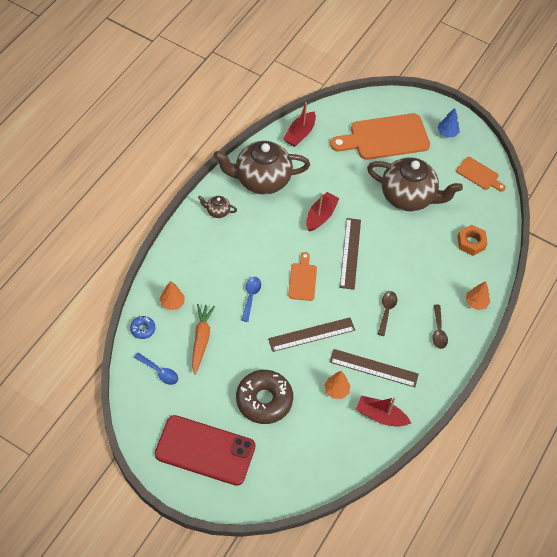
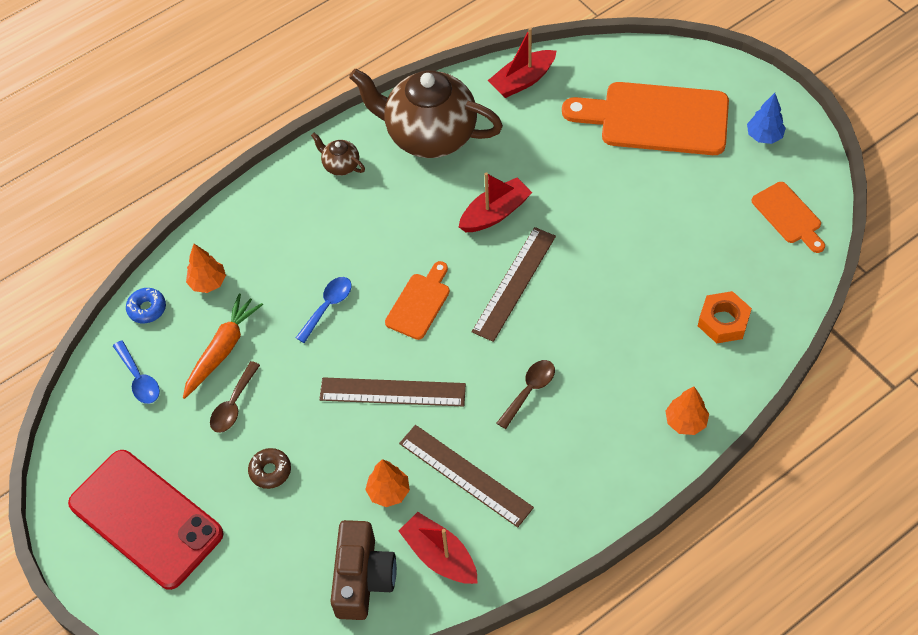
camera: 30 degrees right, 0 degrees up
(264, 400) = (270, 471): brown donut -> brown donut, size x0.45
(345, 442) = (363, 578): none -> brown camera
(408, 197) = (651, 220): brown teapot -> none
(438, 331) = (600, 449): brown spoon -> brown spoon (233, 404)

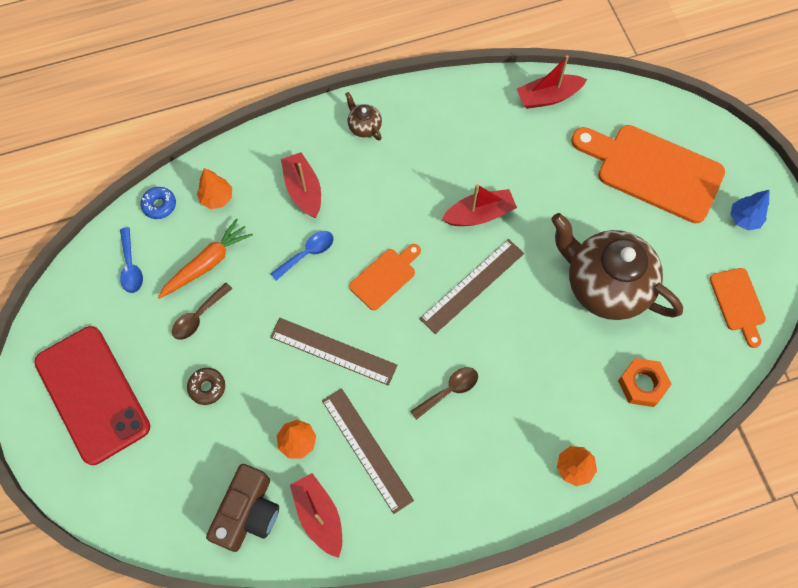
camera: 15 degrees right, 10 degrees up
(299, 246) = (303, 190): none -> red boat
(429, 135) = (449, 123): brown teapot -> brown teapot (605, 285)

